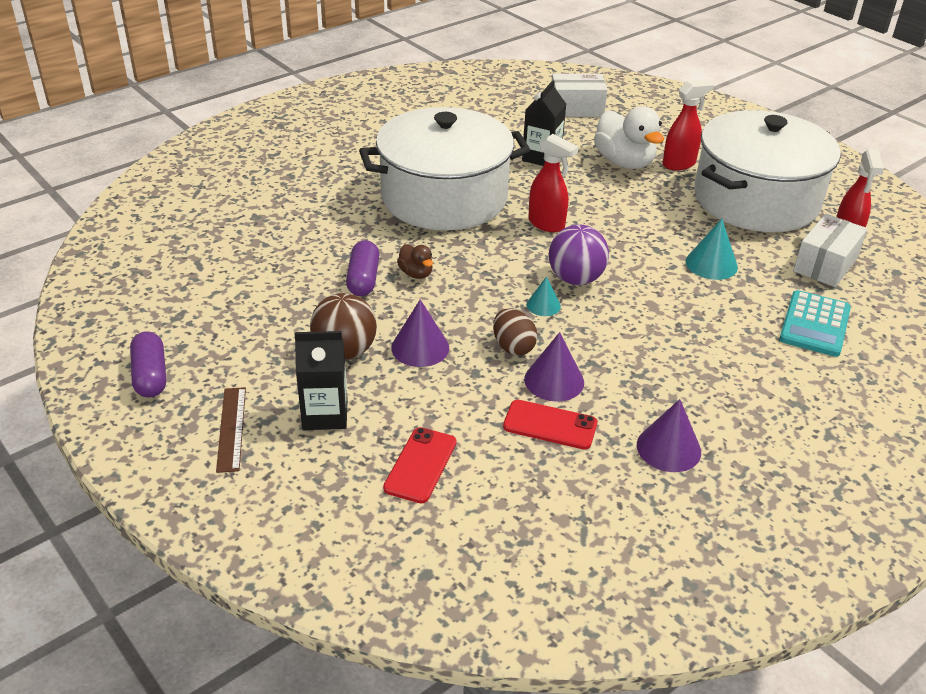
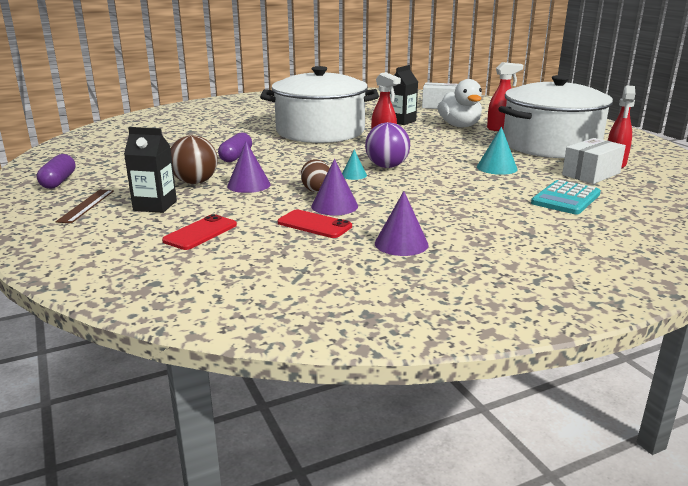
camera: 15 degrees right, 15 degrees down
(416, 273) = (274, 157): brown duck -> none

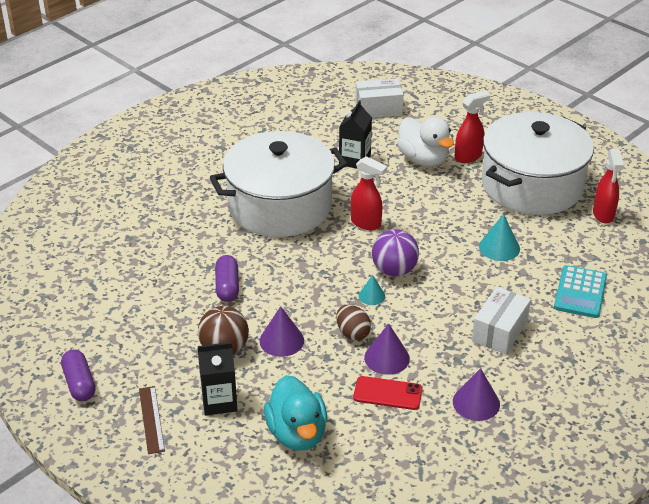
camera: 20 degrees left, 15 degrees up
(200, 233) = (297, 433): red phone -> turquoise duck
(591, 174) = (588, 240): white box -> white box (499, 331)

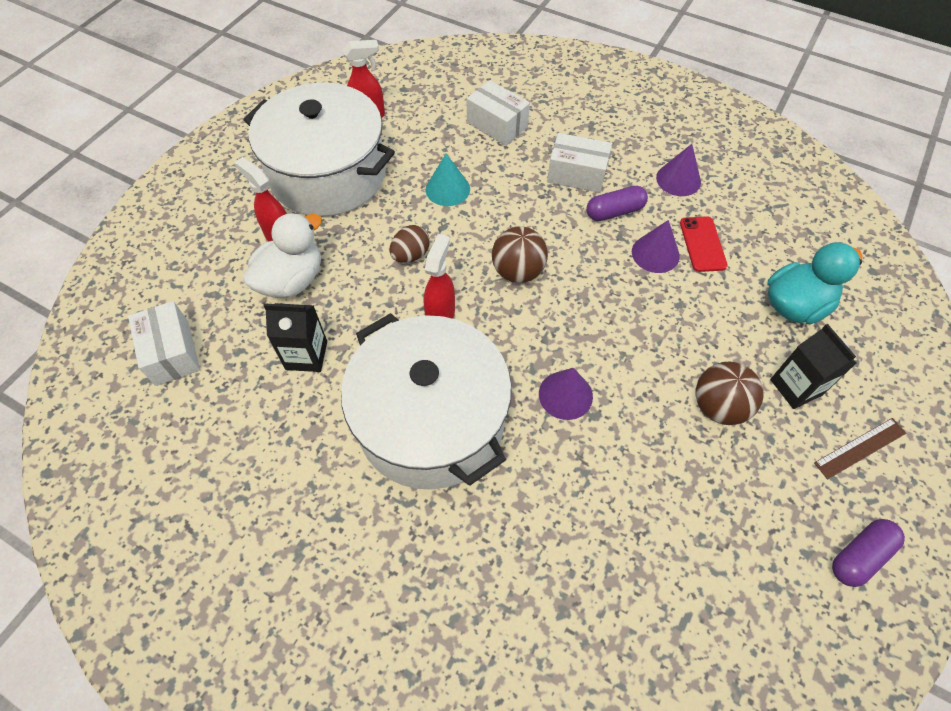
camera: 105 degrees left, 20 degrees up
(227, 286) = (613, 437): purple capsule -> purple capsule (614, 212)
(281, 340) = (676, 352): purple cone -> purple cone (565, 395)
(352, 333) = (634, 289): brown egg -> brown egg (411, 255)
(371, 296) = (568, 284): turquoise cone -> none
(394, 270) = (518, 271): purple ball -> brown ball
(580, 292) = (497, 125): turquoise calculator -> white box

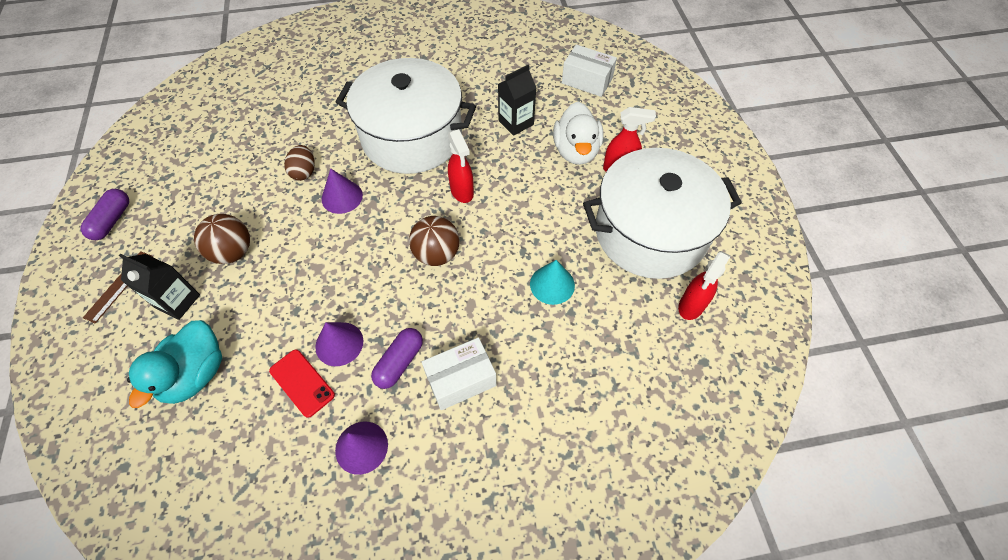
camera: 140 degrees right, 0 degrees up
(411, 255) = (522, 215): brown egg -> brown egg (304, 172)
(497, 125) = (580, 384): white box -> none

